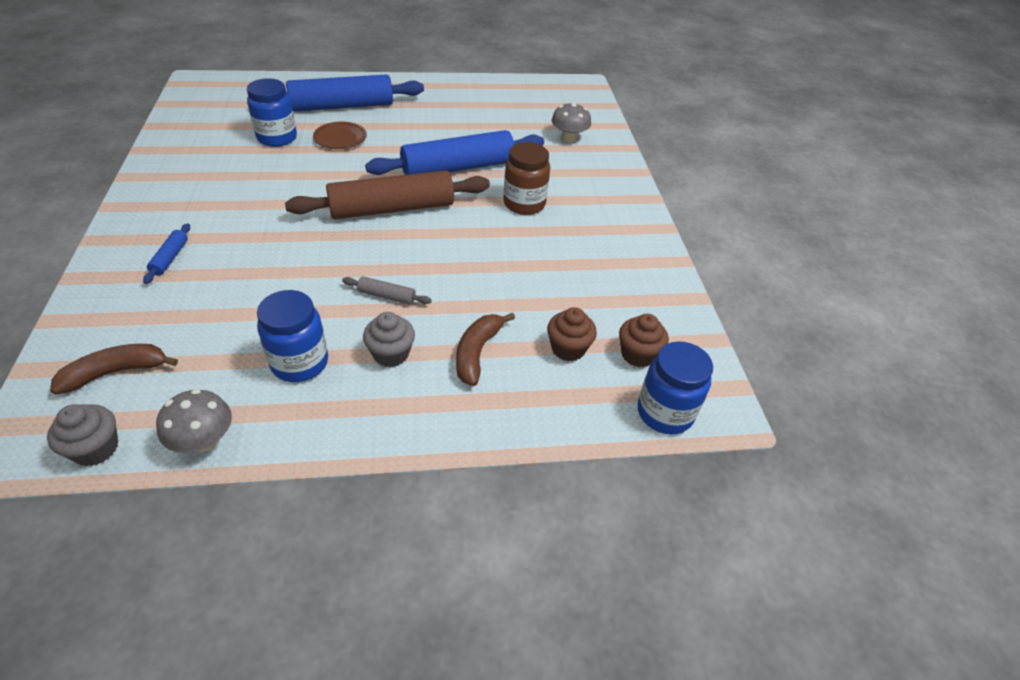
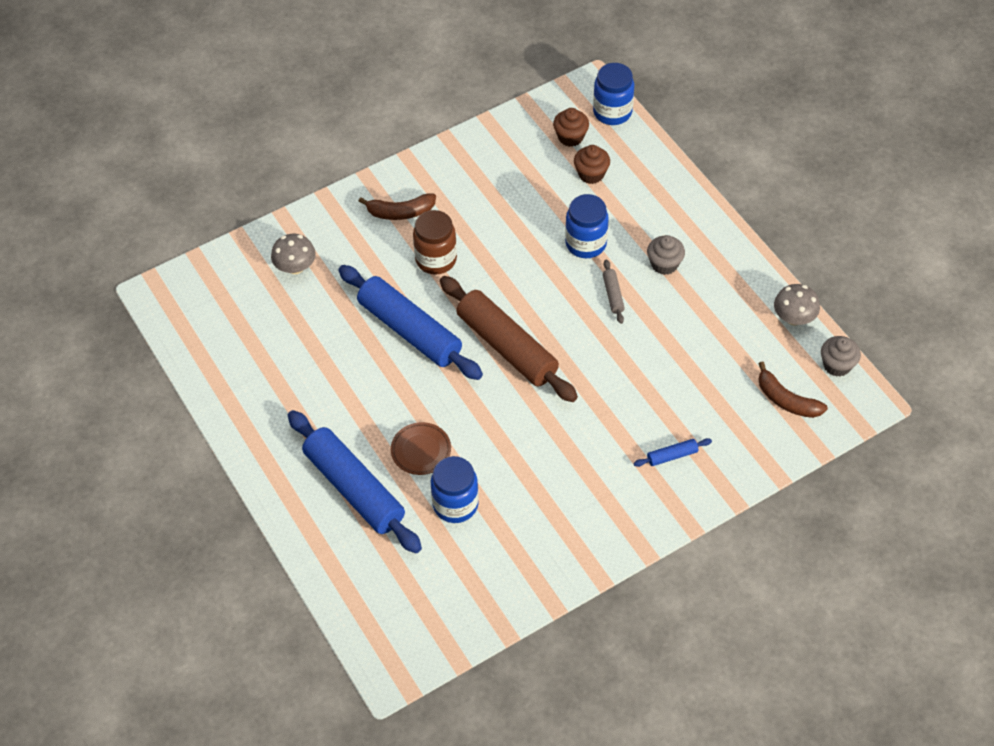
camera: 110 degrees left, 10 degrees up
(300, 363) = (707, 308): blue jar -> blue jar (586, 243)
(477, 352) = (629, 219): brown banana -> brown banana (400, 212)

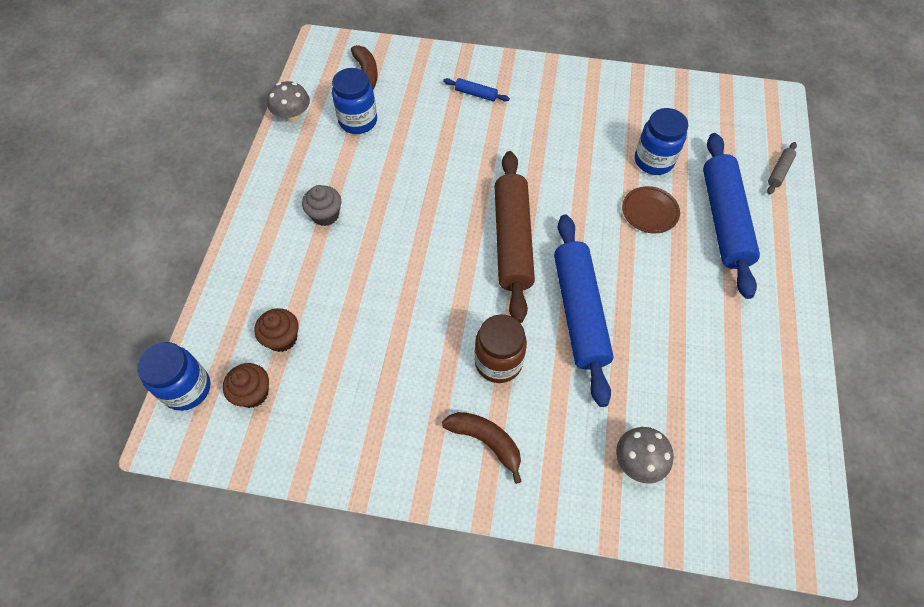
camera: 140 degrees left, 5 degrees up
(586, 243) = (361, 277): blue jar -> blue jar (358, 121)
(613, 295) = (390, 220): grey rolling pin -> grey rolling pin (779, 171)
(837, 365) = (308, 72): grey cupcake -> none

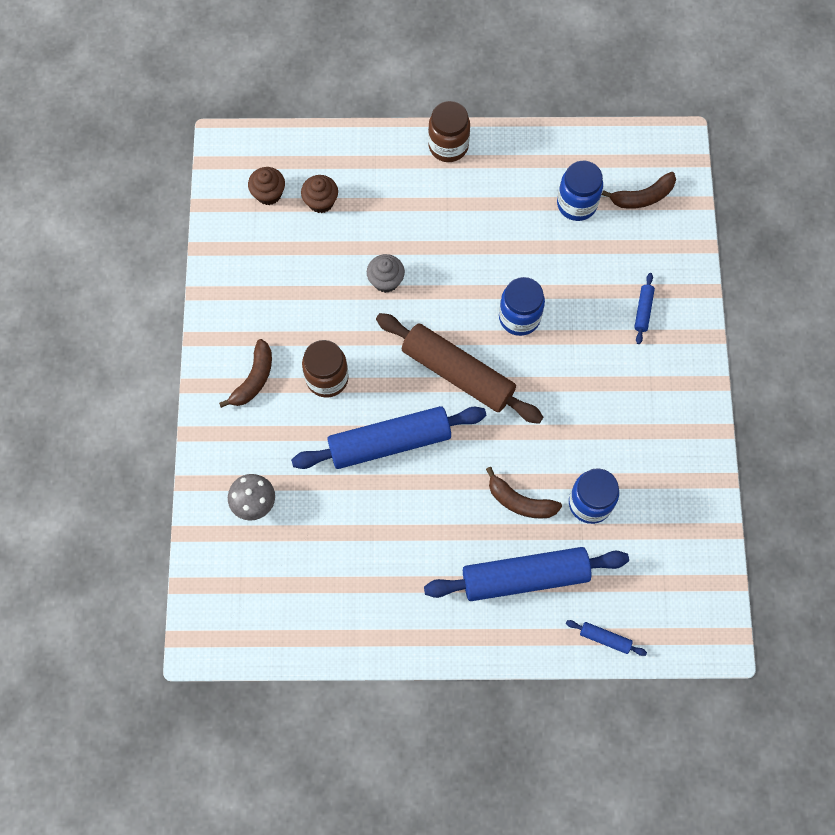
camera: 80 degrees right, 10 degrees up
(187, 388) = (265, 145): blue jar -> blue jar (519, 317)
(259, 210) = (448, 146): none -> brown jar
(293, 116) = (569, 142): grey mushroom -> none
(325, 215) = (454, 203): grey cupcake -> grey cupcake (386, 280)
(512, 240) = (458, 373): brown rolling pin -> brown rolling pin turned 45 degrees clockwise
(649, 212) = (520, 501): brown plate -> brown banana
(779, 171) = (605, 638): grey rolling pin -> blue rolling pin

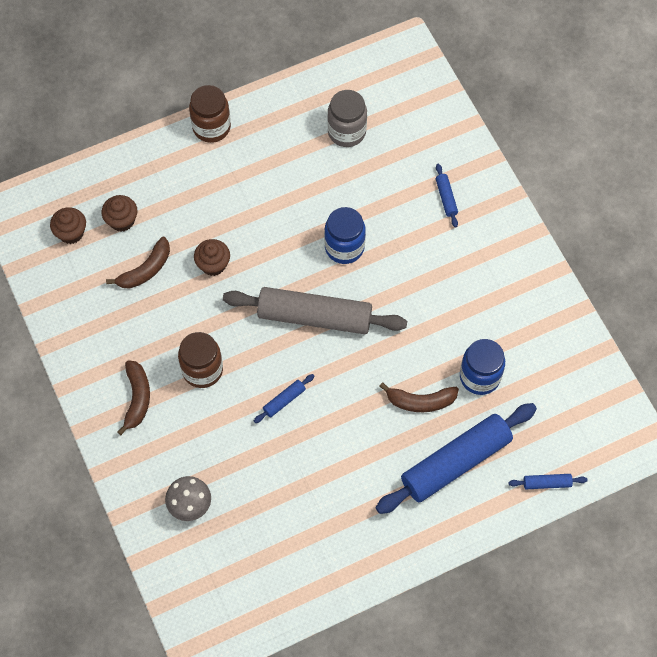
camera: 25 degrees left, 5 degrees down
(386, 280) = (213, 264): grey cupcake -> brown cupcake
(389, 442) = (284, 400): blue rolling pin -> blue rolling pin, size x0.41
(458, 373) = (315, 316): brown rolling pin -> grey rolling pin
(576, 204) = (346, 132): blue jar -> grey jar
(642, 197) = (399, 103): brown banana -> brown banana (145, 270)

